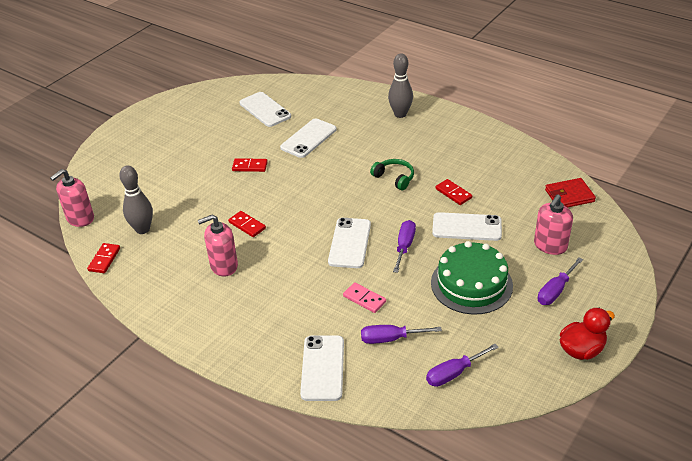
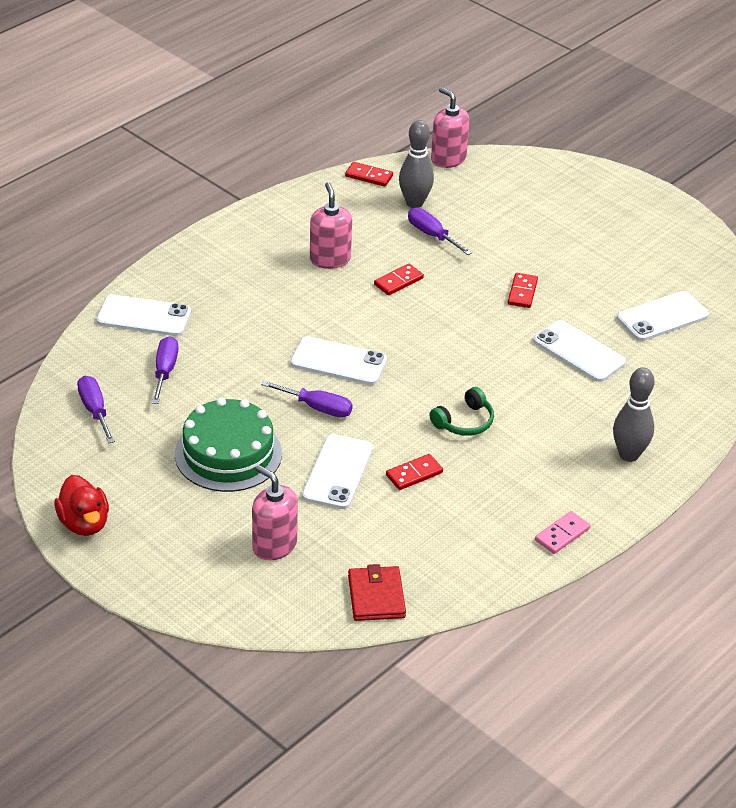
camera: 95 degrees right, 0 degrees up
(364, 299) = (235, 360): pink domino -> pink domino (562, 534)
(555, 291) = (188, 527): purple screwdriver -> purple screwdriver (432, 235)

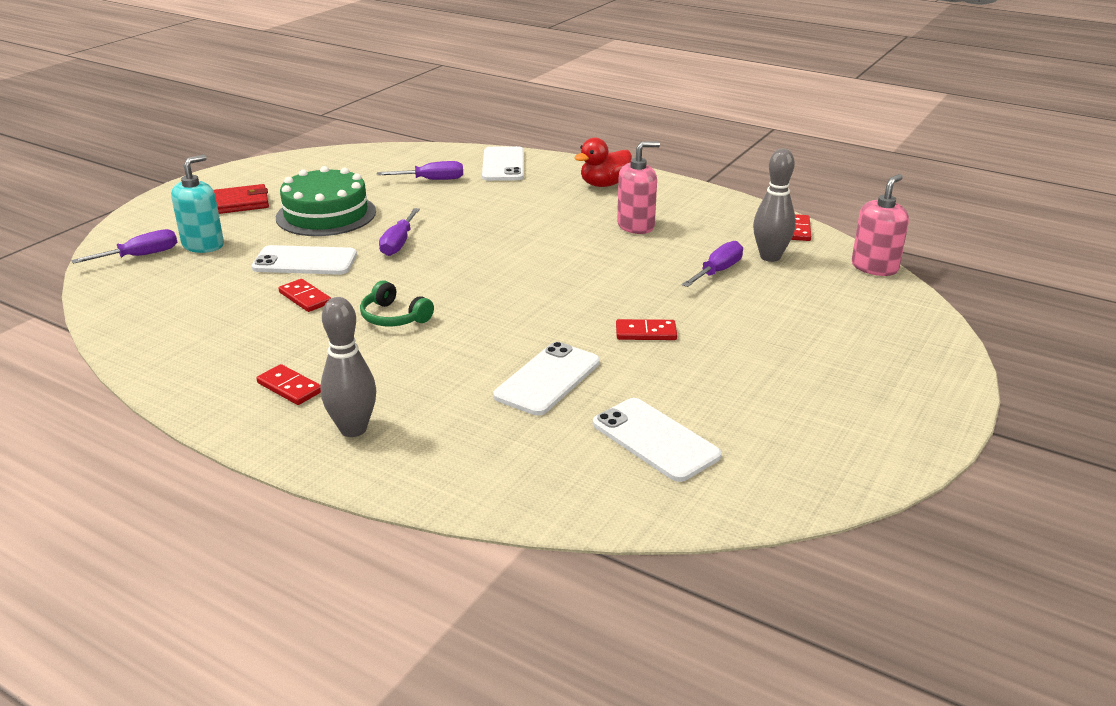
camera: 80 degrees right, 10 degrees down
(84, 523) = (236, 176): red duck -> red duck (604, 184)
(95, 410) = (373, 163): purple screwdriver -> purple screwdriver (141, 256)
(274, 545) = (203, 245): pink soap dispenser -> turquoise soap dispenser
(338, 361) = (472, 246): white phone -> none
(376, 596) = (126, 296): red wallet -> red wallet (241, 203)
(398, 281) = (620, 261): red domino -> red domino (290, 387)
(562, 534) = (205, 391): pink domino -> none

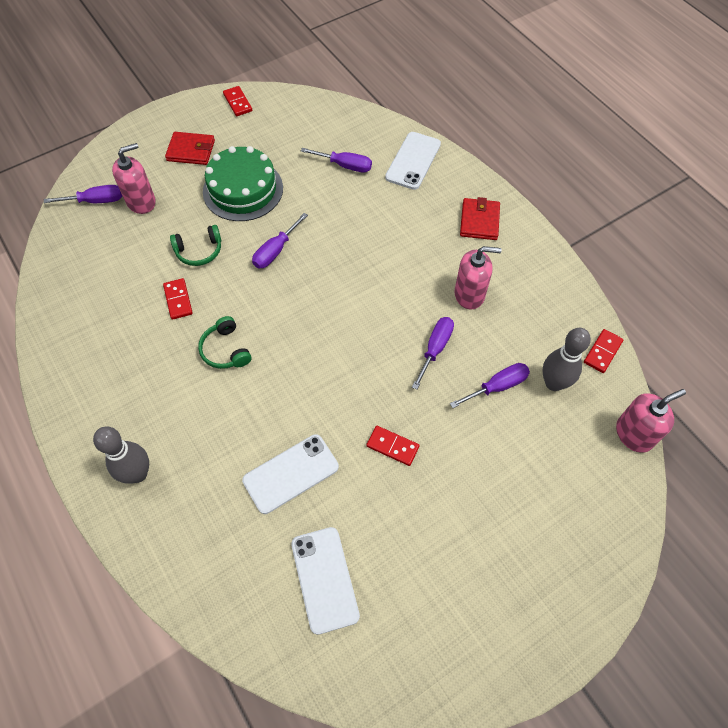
camera: 25 degrees right, 30 degrees up
(203, 245) = (141, 202): turquoise soap dispenser -> pink soap dispenser
(290, 387) = (120, 407): red domino -> red domino (238, 102)
(305, 261) = (199, 251): white phone -> green headphones
(604, 184) = (479, 221): red duck -> red wallet
(632, 264) = (435, 349): none -> purple screwdriver

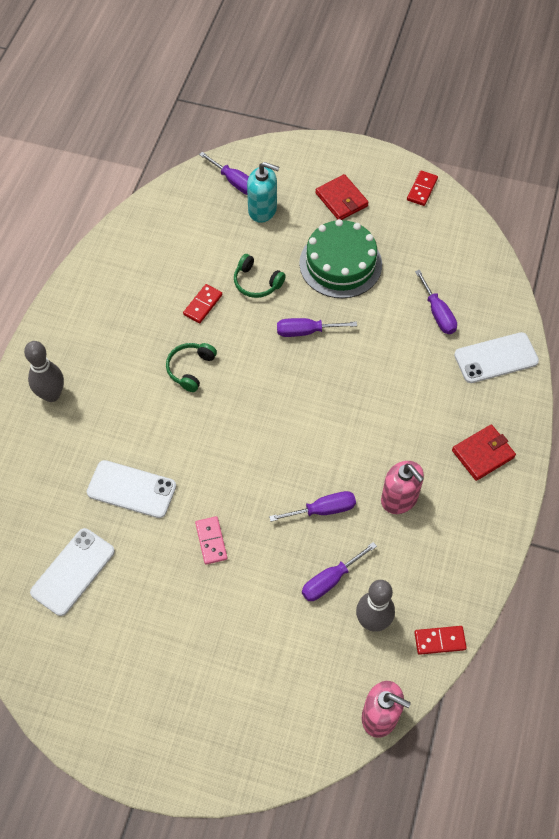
camera: 50 degrees right, 0 degrees up
(141, 202) = (262, 210): pink soap dispenser -> turquoise soap dispenser
(392, 446) = (211, 541): red domino -> pink domino
(497, 386) = (330, 580): purple screwdriver -> purple screwdriver turned 120 degrees clockwise

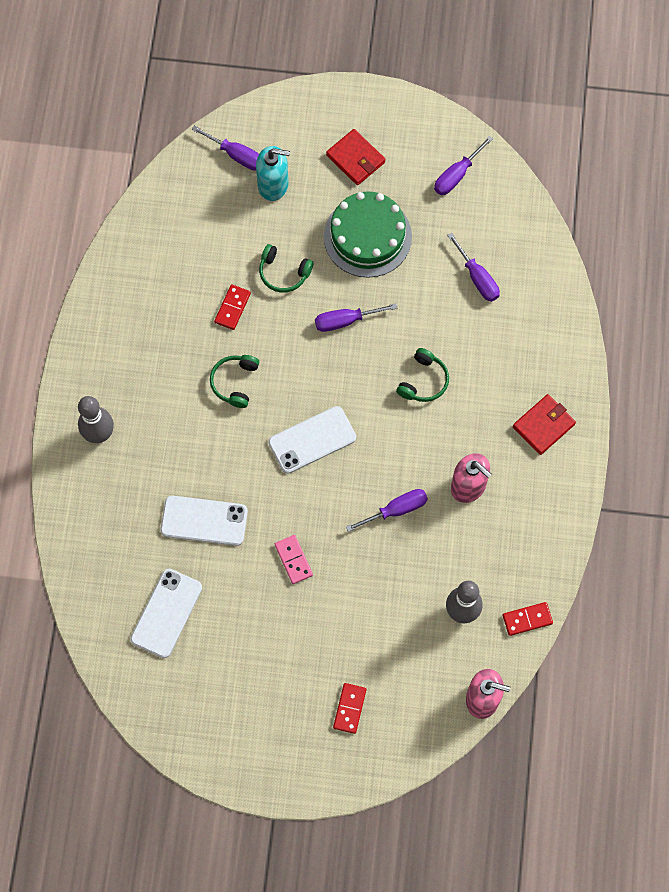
camera: 10 degrees left, 10 degrees up
(330, 580) = (415, 579): purple screwdriver -> purple screwdriver (456, 175)
(371, 395) = (423, 381): none -> green headphones
(422, 189) = (440, 132): red domino -> red domino (349, 708)
(496, 358) = (543, 319): white phone -> white phone (312, 440)

